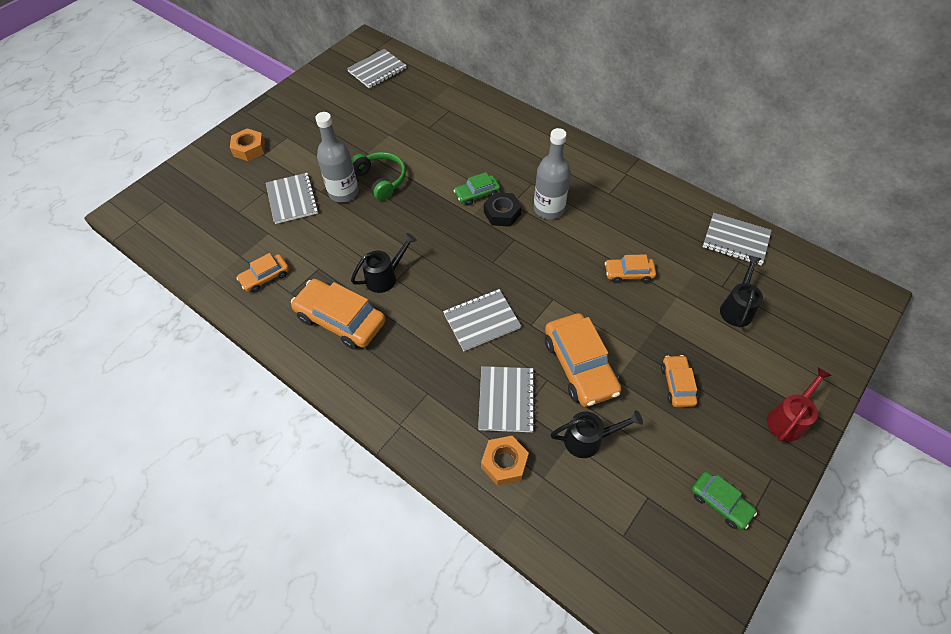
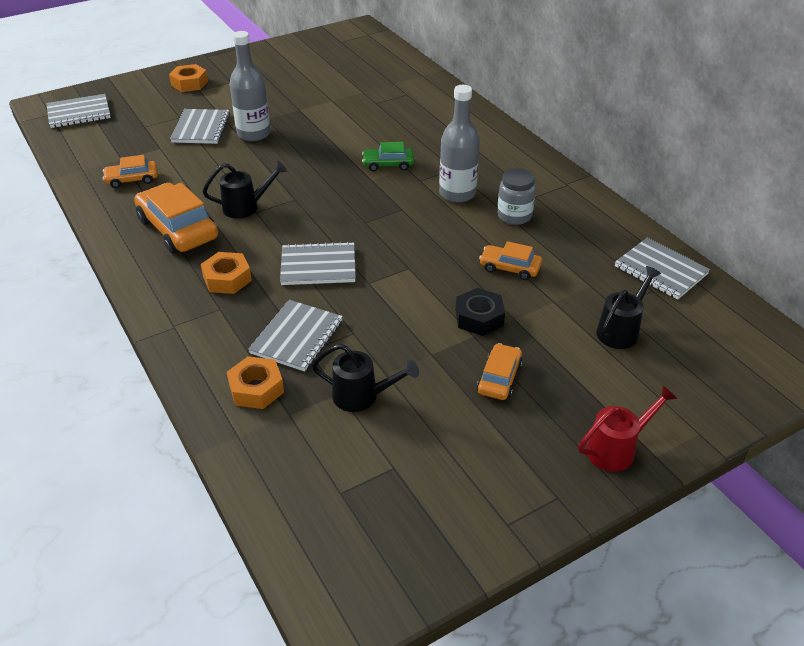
camera: 20 degrees right, 15 degrees down
(377, 70) = (356, 50): grey notebook -> grey notebook (79, 113)
(381, 180) = (297, 132): green headphones -> none
(415, 359) = (227, 279): none -> orange nut
(502, 213) = (403, 186): black nut -> black nut (479, 318)
(580, 366) = (398, 331): orange car -> none
(604, 219) = (514, 216): none -> grey jar
(720, 502) = (476, 500): green car -> none

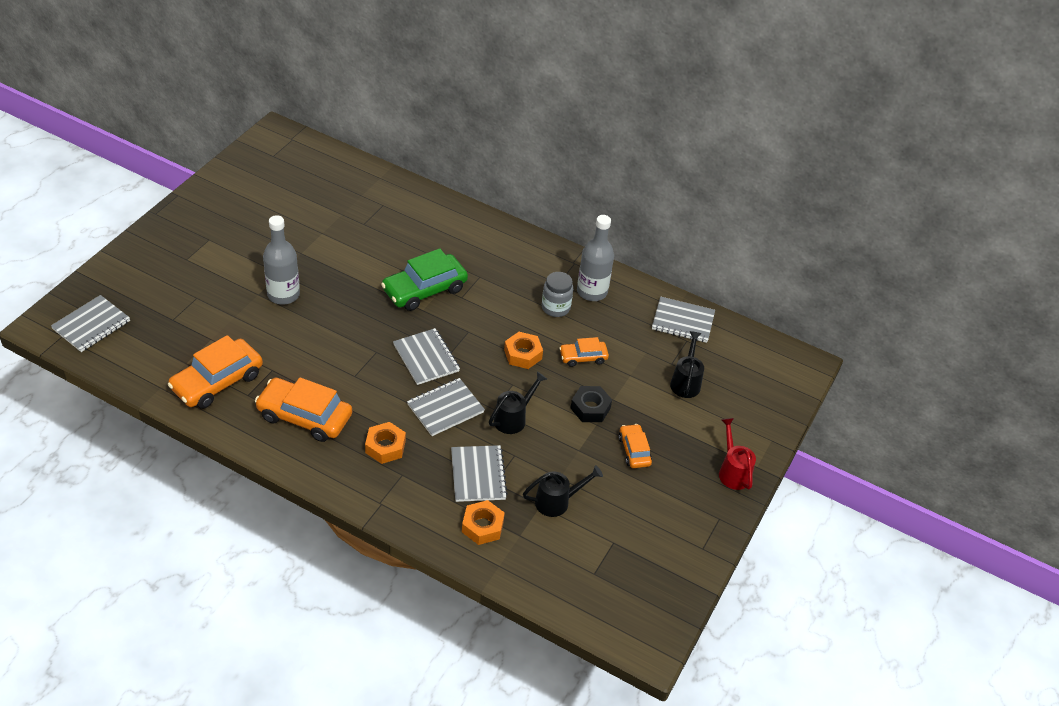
camera: 35 degrees left, 5 degrees up
(132, 179) = (217, 381): orange car -> orange car, size x1.81
(189, 83) = (169, 254): orange nut -> orange nut (523, 354)
(201, 128) = (229, 304): grey notebook -> grey notebook (426, 358)
(246, 207) = (342, 374): black watering can -> black watering can (513, 418)
(388, 164) = (424, 290): green car -> green car, size x1.81
(457, 193) = (499, 301): grey bottle -> grey bottle (592, 291)
(616, 449) = (733, 471): red watering can -> red watering can turned 45 degrees counterclockwise

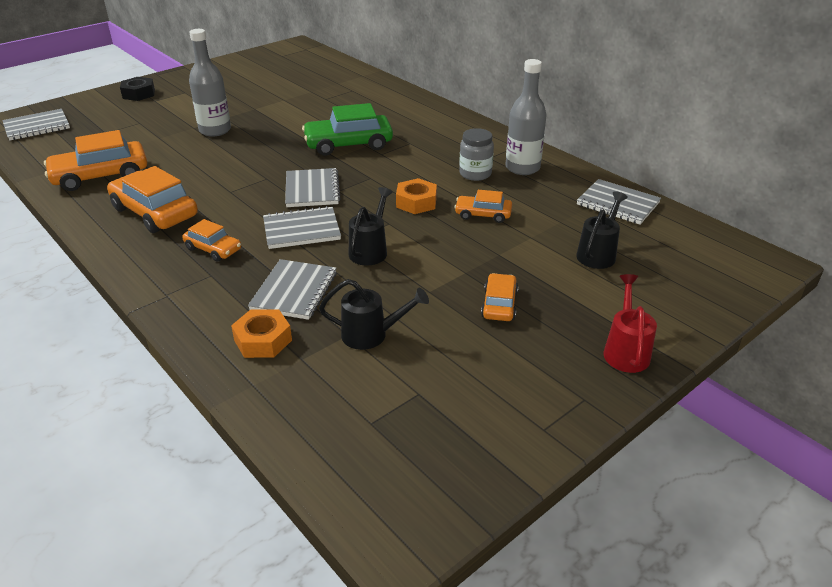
camera: 25 degrees right, 10 degrees down
(385, 447) = (213, 249): orange nut -> orange car
(513, 418) = (370, 250): black watering can -> black watering can turned 45 degrees counterclockwise
(590, 408) = (466, 257): black nut -> black nut (139, 94)

